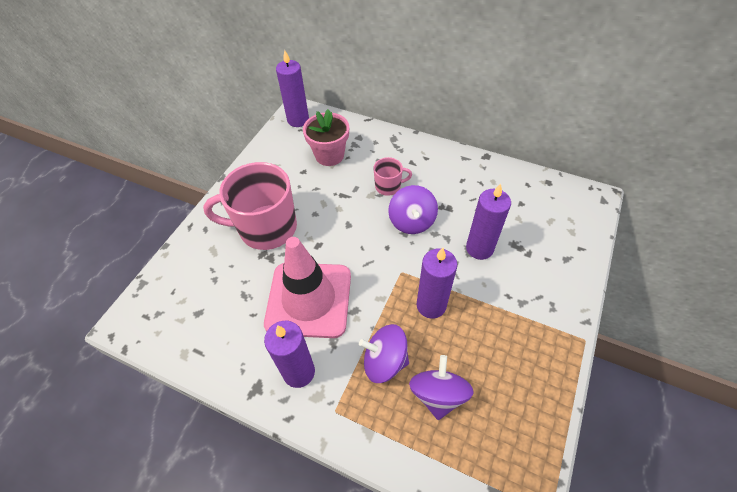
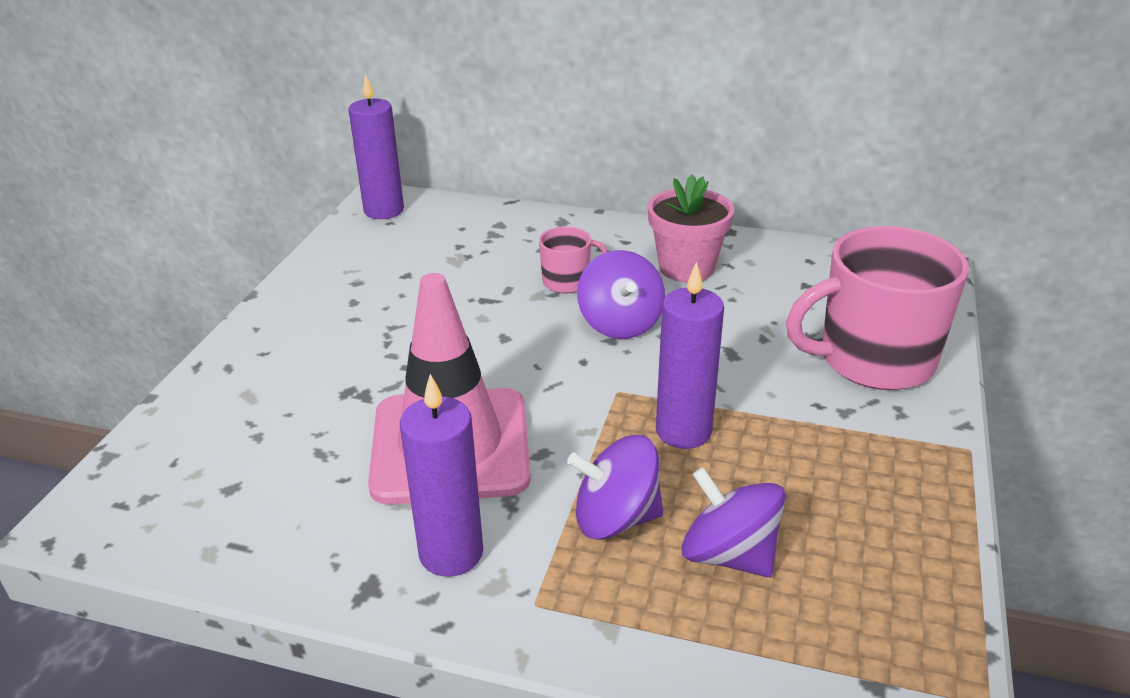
camera: 10 degrees left, 20 degrees down
(266, 228) = (349, 355): pink mug -> pink mug (873, 360)
(329, 155) = (450, 250): pink flower pot -> pink flower pot (686, 268)
(438, 394) = (729, 555): purple spinning top -> purple spinning top turned 45 degrees counterclockwise
(479, 248) = (750, 347): purple candle -> none

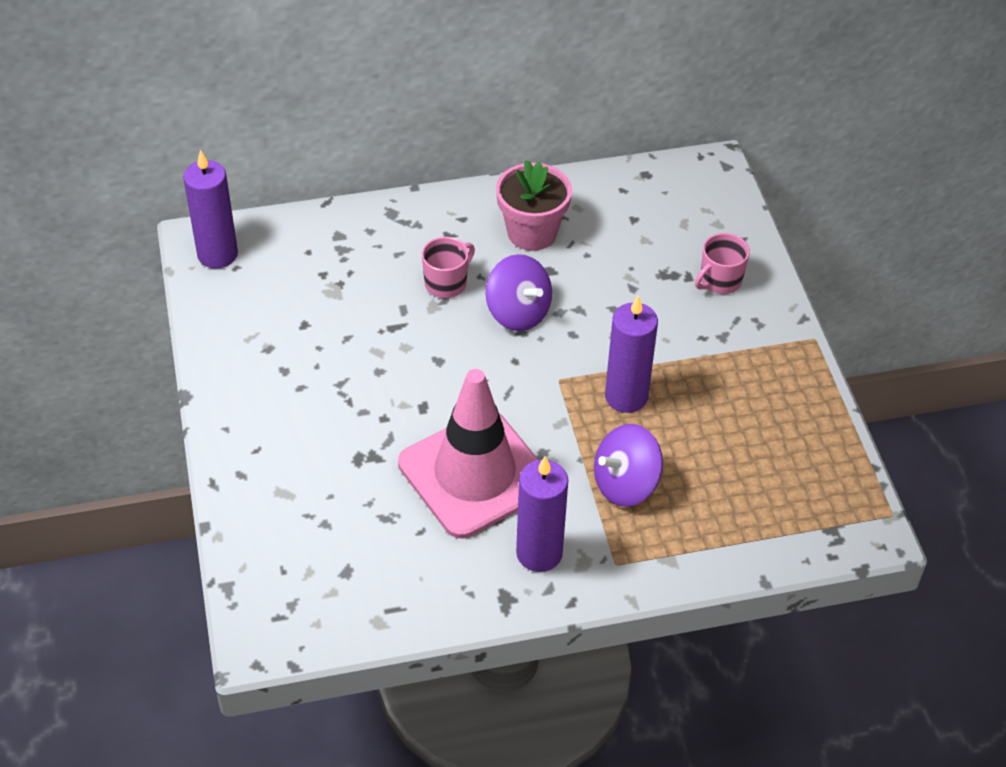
camera: 30 degrees left, 15 degrees up
(729, 555) = (710, 481): purple spinning top -> none
(873, 360) = (720, 281): pink mug -> pink mug, size x0.47

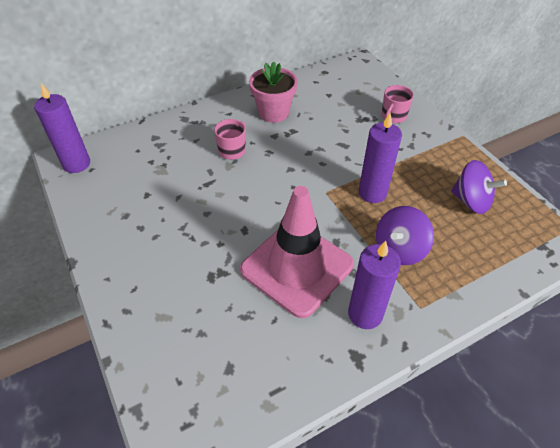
camera: 15 degrees left, 0 degrees up
(518, 312) = (283, 158): purple spinning top -> purple spinning top (471, 201)

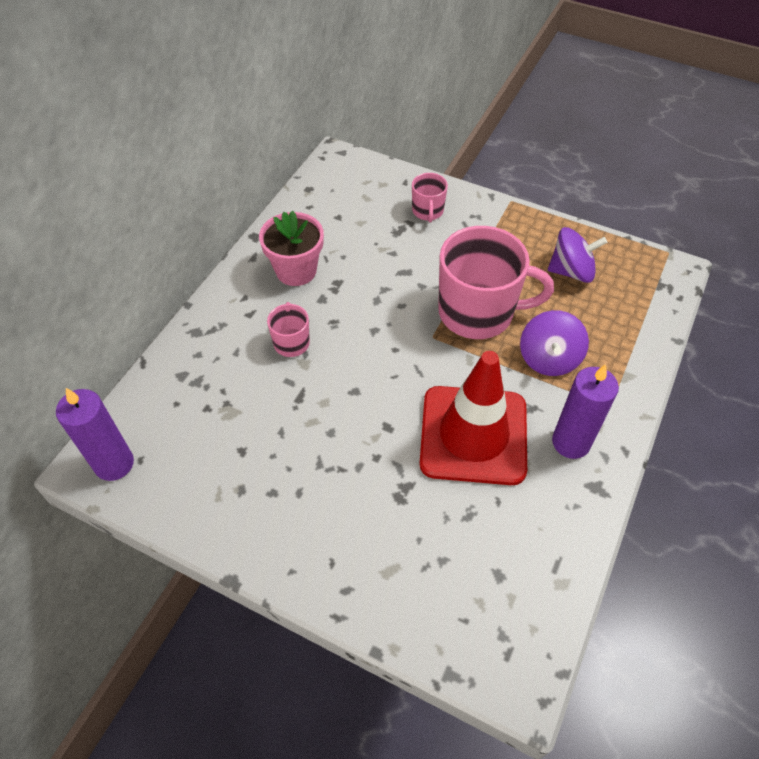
camera: 35 degrees left, 5 degrees up
(297, 267) = (473, 435): pink traffic cone -> red traffic cone
(372, 193) = (478, 312): purple candle -> pink mug

